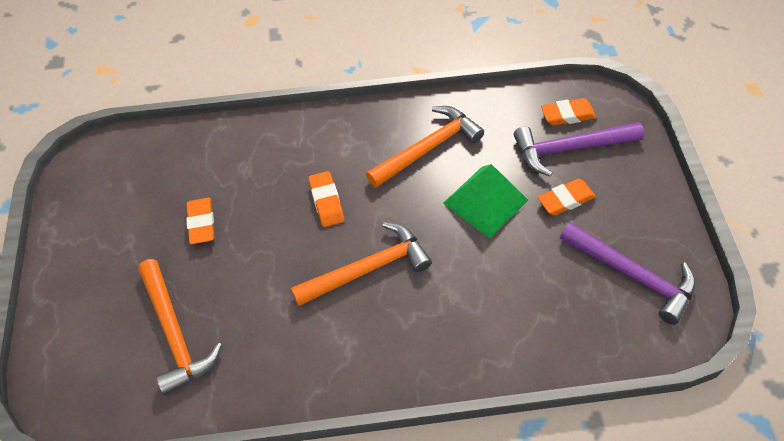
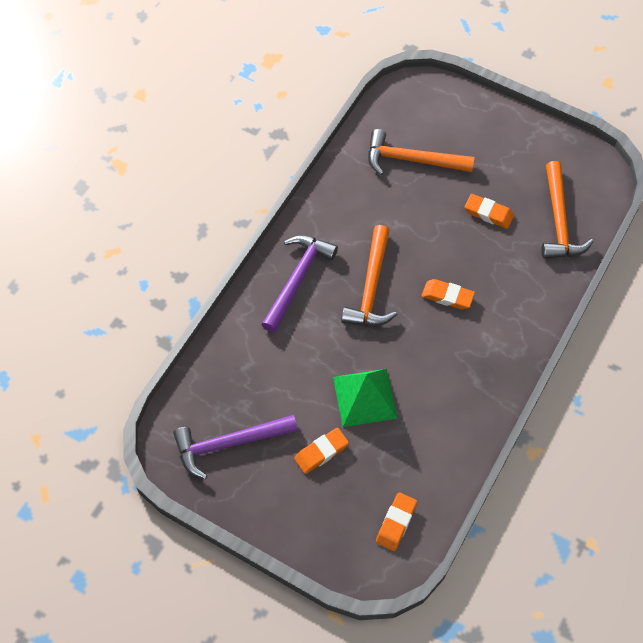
camera: 125 degrees right, 5 degrees up
(428, 148) = (444, 394): orange hammer -> orange hammer (559, 221)
(565, 200) = (321, 452): orange eraser -> orange eraser turned 45 degrees clockwise
(570, 148) = (363, 495): purple hammer -> purple hammer (297, 279)

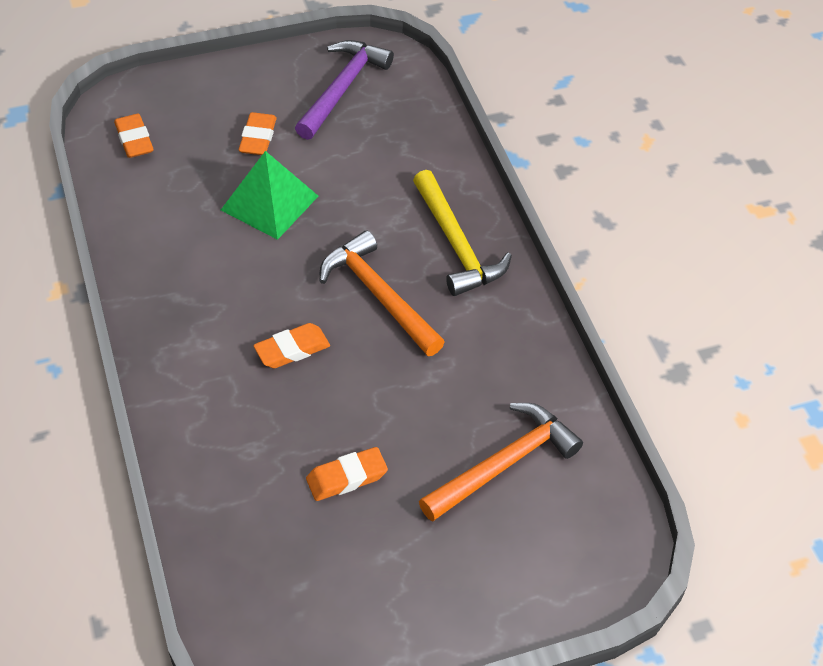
camera: 130 degrees right, 10 degrees down
(297, 279) = (456, 244): purple hammer -> yellow hammer
(559, 221) = (255, 542): orange hammer -> none

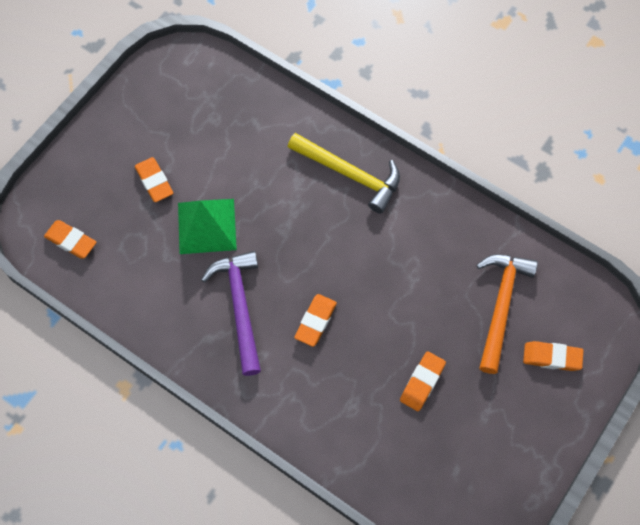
camera: 35 degrees left, 15 degrees up
(342, 88) = (176, 104): purple hammer -> purple hammer (240, 307)
(378, 295) = (334, 245): orange hammer -> none
(514, 552) = (552, 357): none -> orange eraser

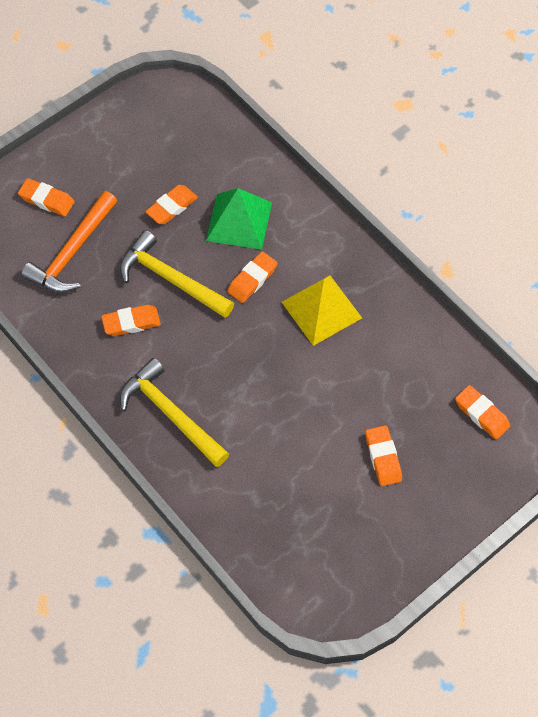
camera: 165 degrees left, 5 degrees down
(207, 226) = (336, 396): green pyramid -> green pyramid (239, 221)
(240, 307) = (321, 309): purple hammer -> yellow pyramid
(395, 302) = (171, 279): none -> yellow hammer
(416, 248) = (131, 323): none -> orange eraser

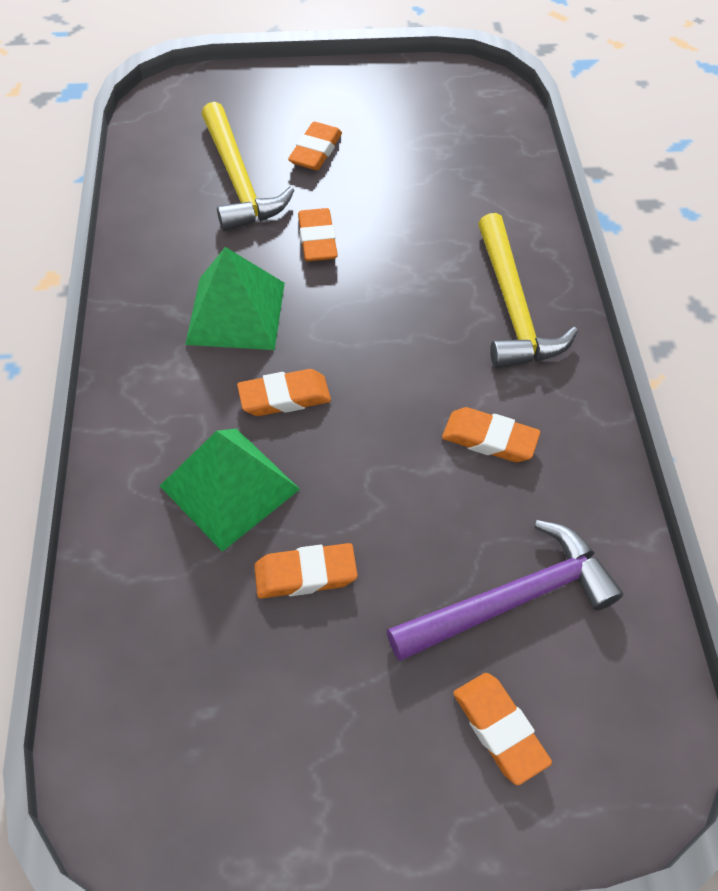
camera: 145 degrees left, 5 degrees down
(72, 252) = (511, 599): orange hammer -> purple hammer
(171, 279) = (392, 465): yellow hammer -> yellow hammer (238, 180)
(321, 309) = (236, 313): yellow pyramid -> green pyramid
(481, 414) = (182, 133): orange eraser -> orange eraser (317, 240)

